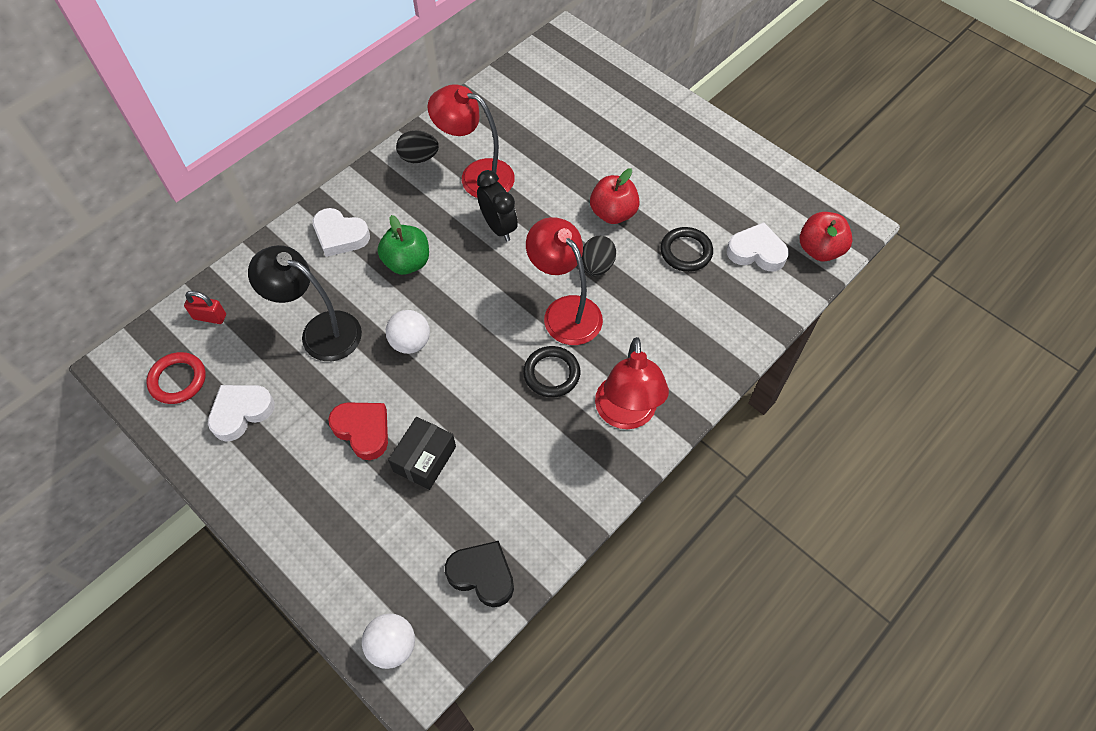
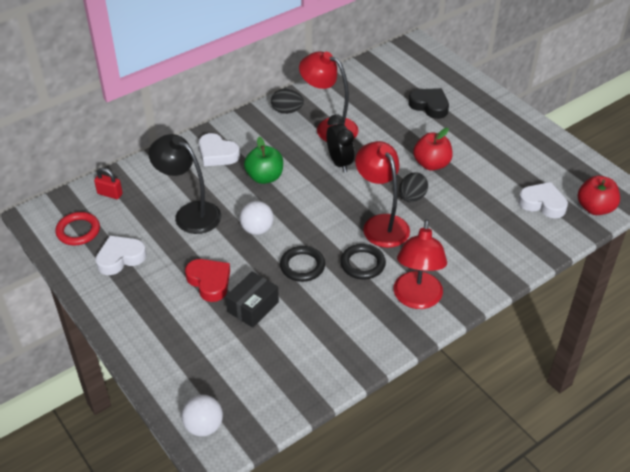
camera: 10 degrees right, 15 degrees down
(482, 575) = (282, 390): black heart -> black heart (429, 106)
(686, 252) = (485, 196): black ring -> black ring (302, 266)

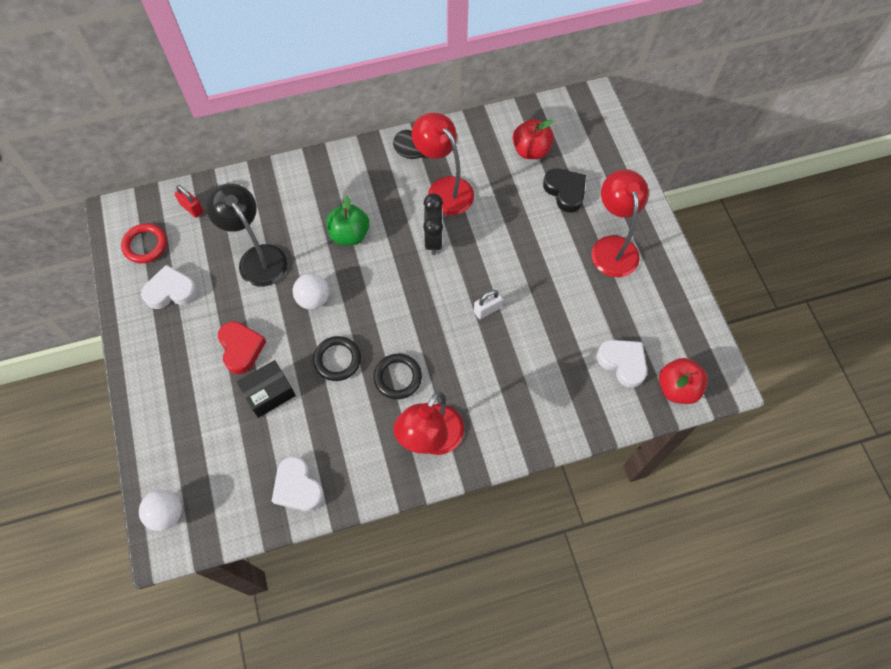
camera: 20 degrees right, 20 degrees up
(217, 154) = (315, 189): white heart -> white heart (297, 487)
(381, 224) = (439, 333): red lamp -> red lamp (612, 247)
(412, 197) = (487, 309): black egg -> white padlock
(431, 164) = (529, 272): red apple -> red apple (531, 150)

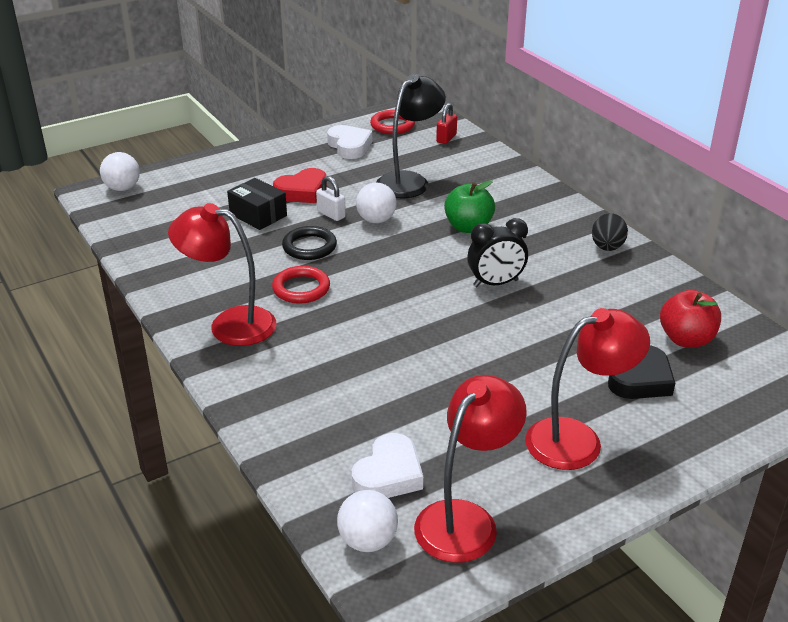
camera: 75 degrees right, 30 degrees down
(297, 487) = (158, 249): white heart -> none
(398, 377) = (301, 288): black ring -> red ring
(444, 189) = (573, 279): red lamp -> red lamp (465, 519)
(487, 309) = (418, 339): white padlock -> white padlock (331, 214)
(677, 388) = (368, 541): red apple -> white ball

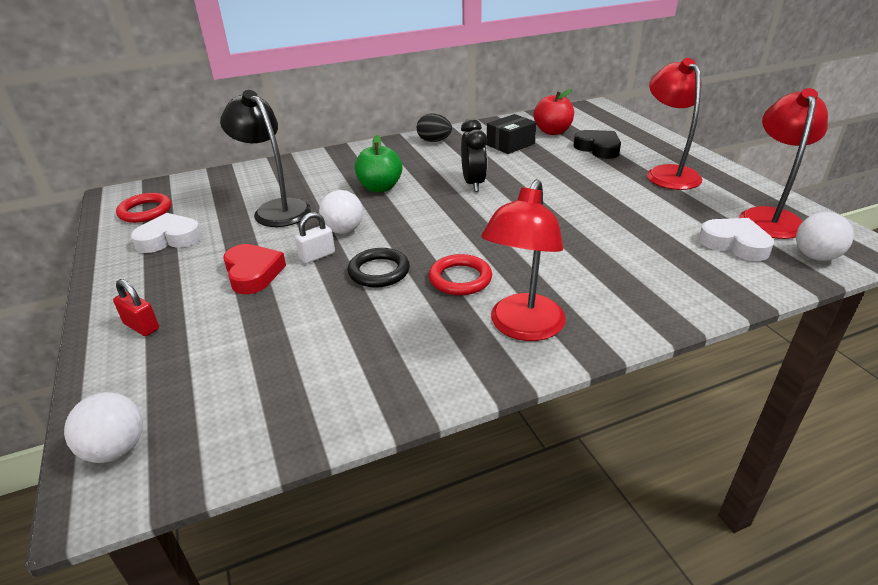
camera: 80 degrees left, 0 degrees up
(258, 215) = (289, 306): black box -> black box (510, 144)
(446, 138) = (204, 185): red padlock -> red padlock (141, 326)
(465, 519) = (769, 217): red lamp -> red lamp turned 60 degrees clockwise

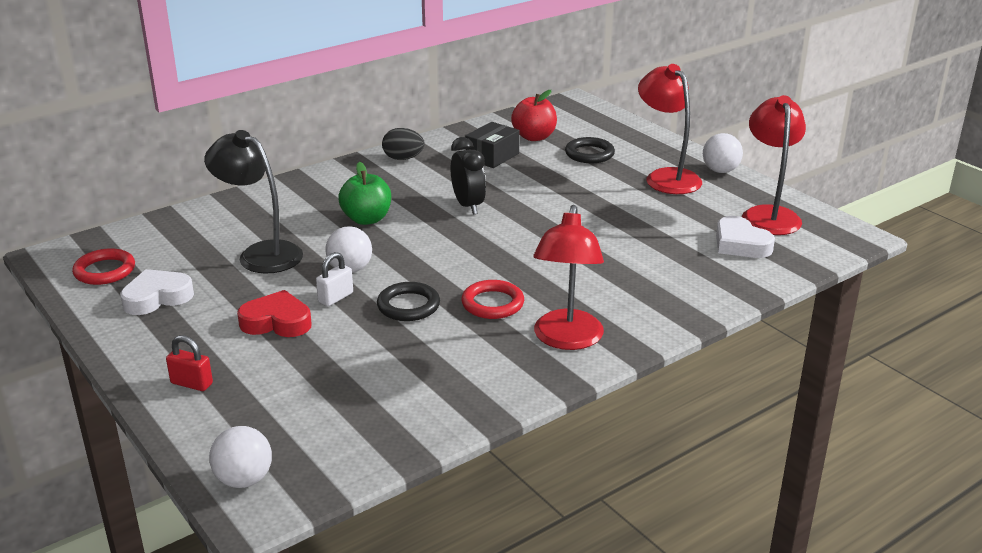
camera: 15 degrees left, 5 degrees down
(253, 273) = (277, 322): red heart -> red heart turned 45 degrees counterclockwise
(598, 148) = (589, 154): black heart -> black ring
(734, 244) = (740, 244): white heart -> white heart turned 150 degrees counterclockwise
(815, 256) = (812, 249): white ball -> white ball (720, 171)

